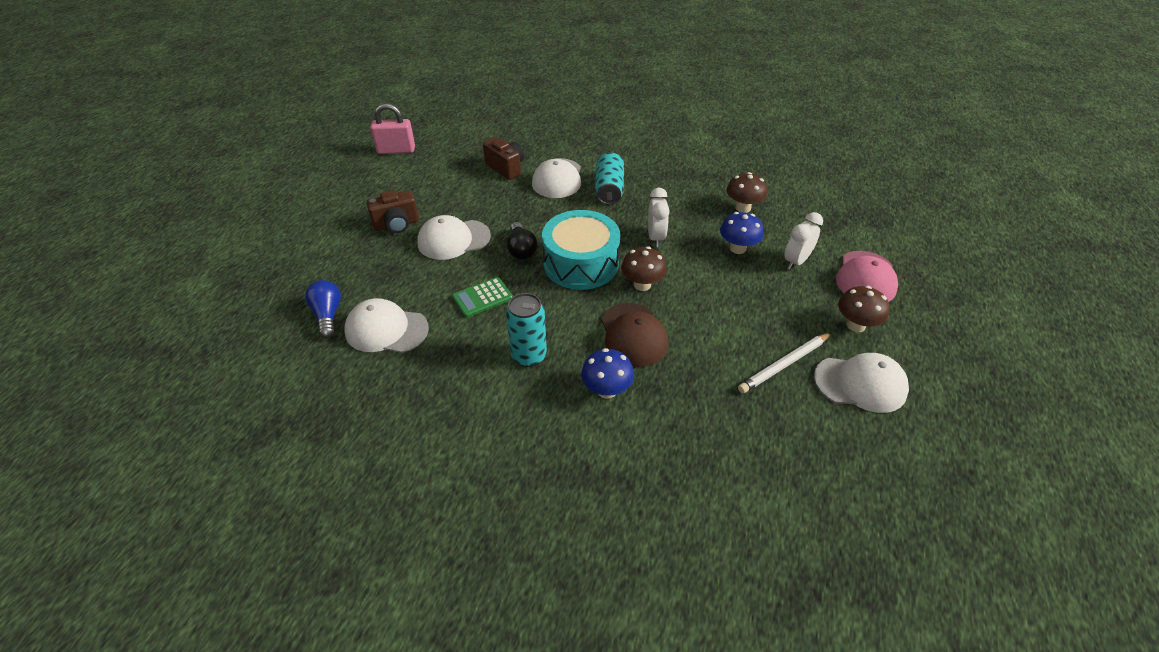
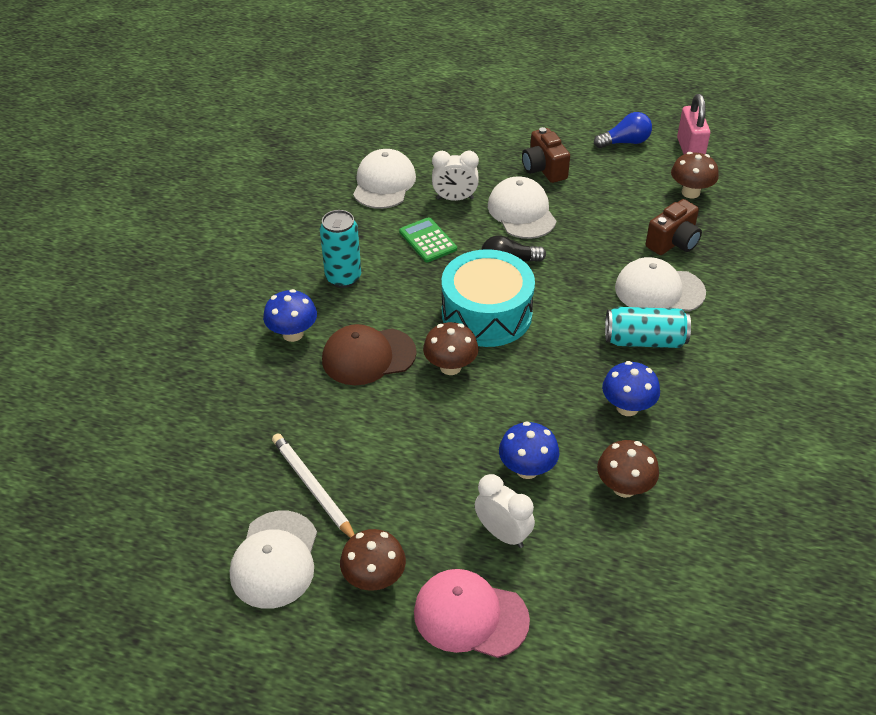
camera: 90 degrees right, 0 degrees up
(328, 315) = (404, 146): blue light bulb -> blue light bulb (625, 142)
(449, 155) = (690, 192): none -> brown mushroom
(656, 237) = (542, 384): white clock -> white clock (455, 198)
(673, 201) = (627, 407): none -> blue mushroom

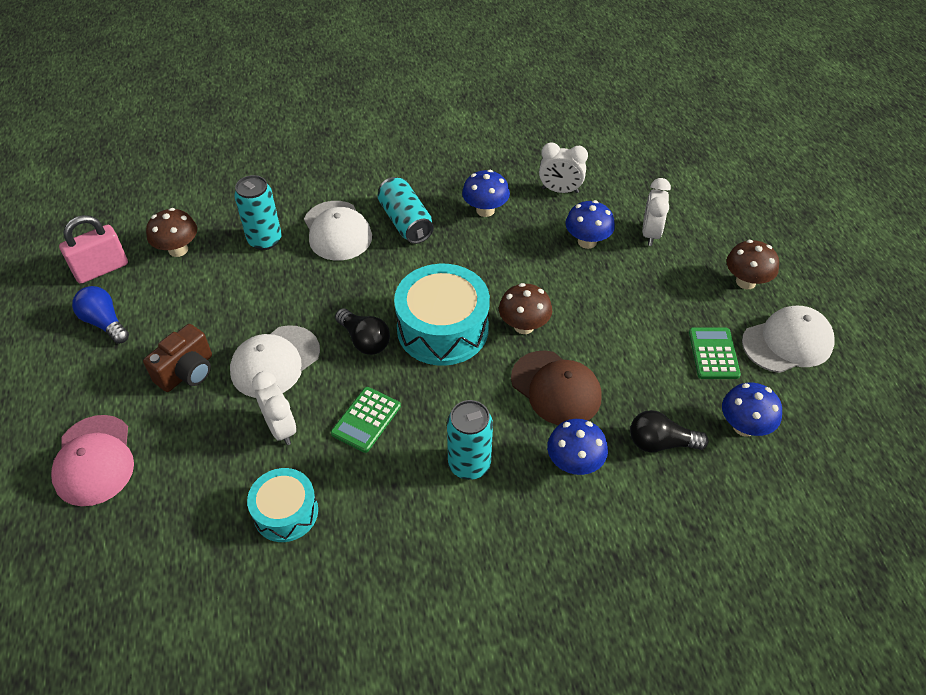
camera: 120 degrees left, 5 degrees up
(226, 460) = (744, 426): none -> blue mushroom
(262, 394) = (660, 443): none -> black light bulb
(313, 488) = (713, 353): white pencil -> green calculator
(384, 183) = (286, 512): white cap -> turquoise drum
(470, 616) = (722, 225): pink cap -> pink cap (94, 460)
(624, 487) = (560, 190): brown mushroom -> white clock
(673, 242) = (265, 240): brown camera -> turquoise can

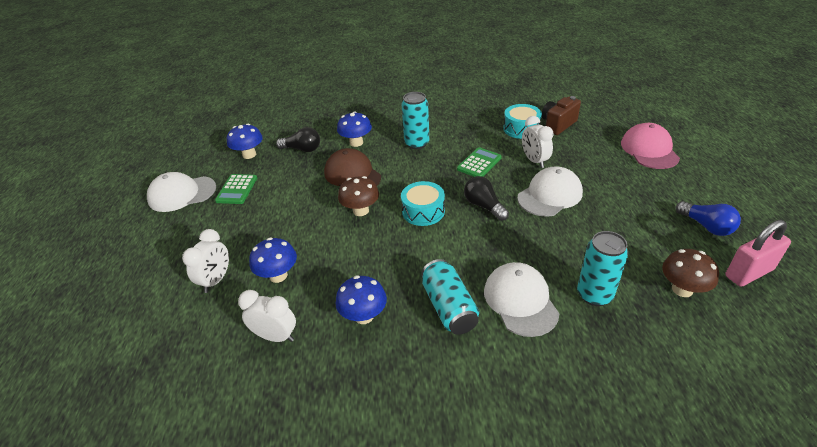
camera: 170 degrees left, 10 degrees down
(187, 372) = (614, 191): brown camera -> brown camera (558, 125)
(442, 329) = (423, 211): turquoise drum -> turquoise drum, size x0.60
(745, 282) = (172, 234): brown mushroom -> none

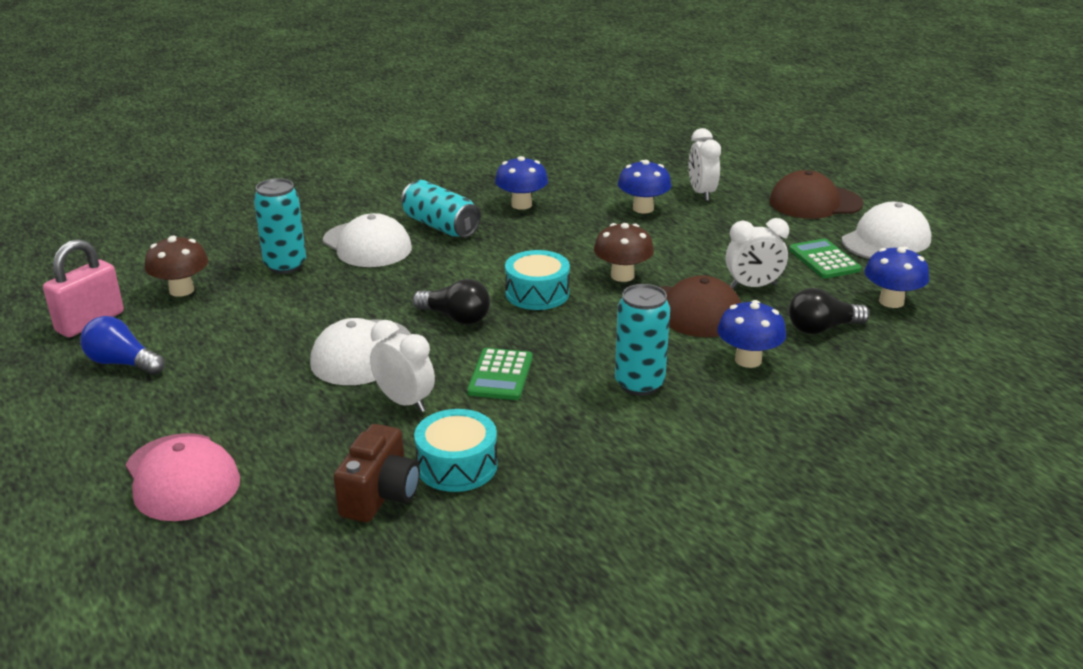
camera: 150 degrees right, 10 degrees down
(162, 241) = (815, 203): none -> brown cap
(275, 336) = (589, 180): white clock -> white clock (753, 286)

